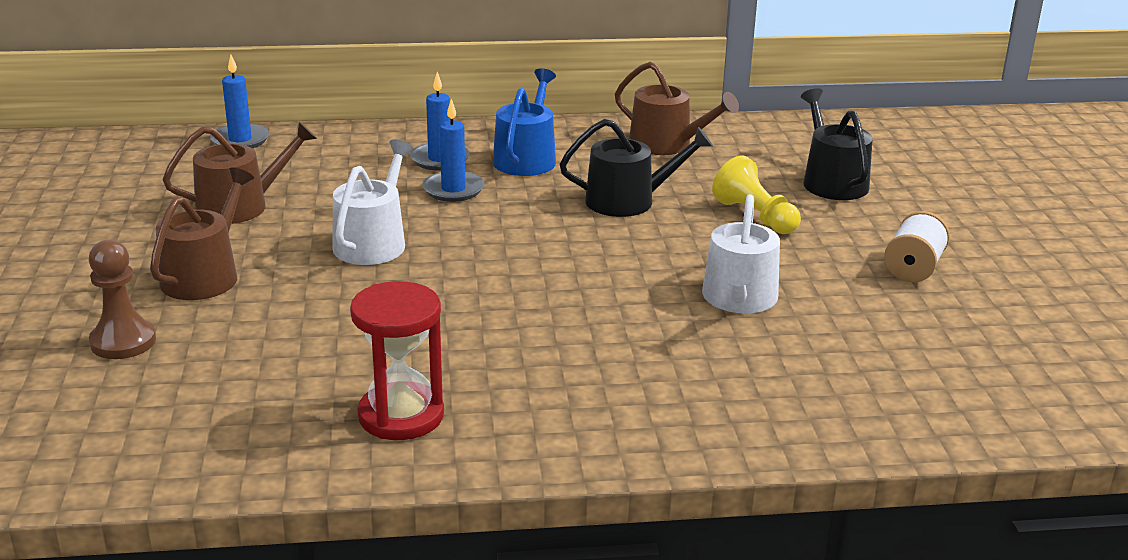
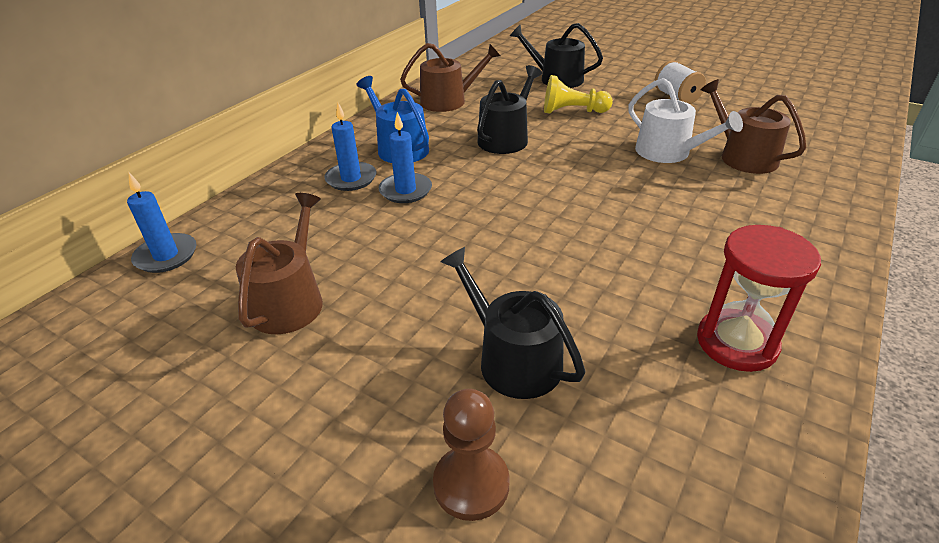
camera: 50 degrees left, 10 degrees up
(204, 275) = (394, 371): brown watering can -> brown watering can (743, 156)
(267, 317) = (512, 359): none -> black watering can
(373, 242) = (443, 254): white watering can -> none

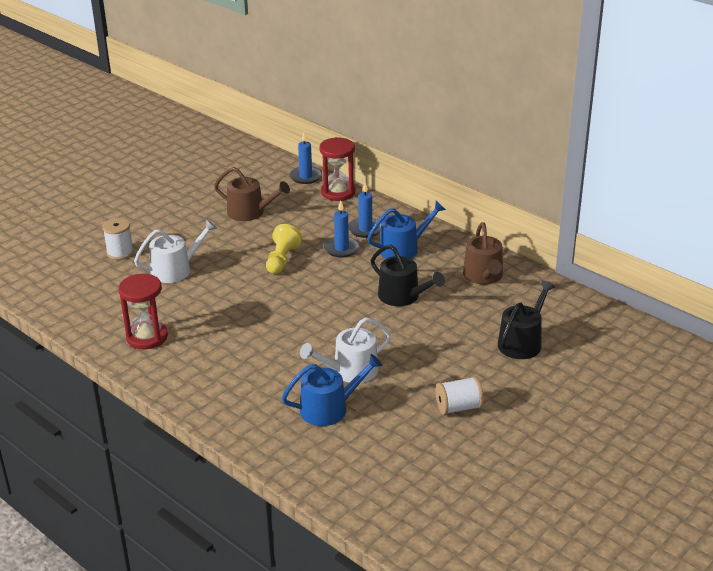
camera: 100 degrees right, 5 degrees down
(234, 215) = (338, 192): none -> red hourglass
(471, 484) = (120, 253): brown pawn -> white spool
(512, 359) = (176, 270): black watering can -> white watering can
(572, 111) = (443, 338): yellow pawn -> yellow pawn (282, 259)
(743, 156) = (329, 408): brown watering can -> blue watering can

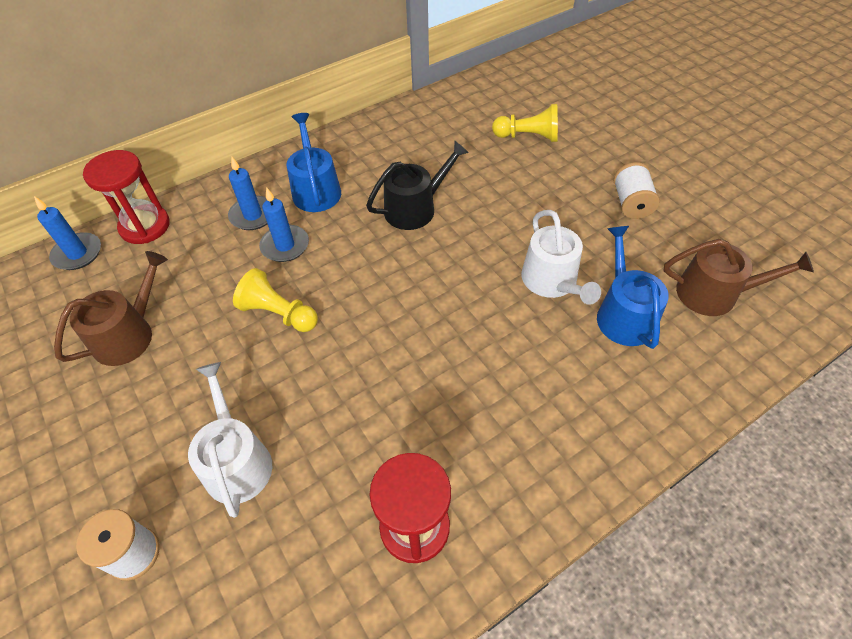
camera: 75 degrees left, 20 degrees up
(484, 276) = (401, 138): brown watering can -> brown watering can (714, 293)
(522, 342) = (528, 136): black watering can -> yellow pawn

